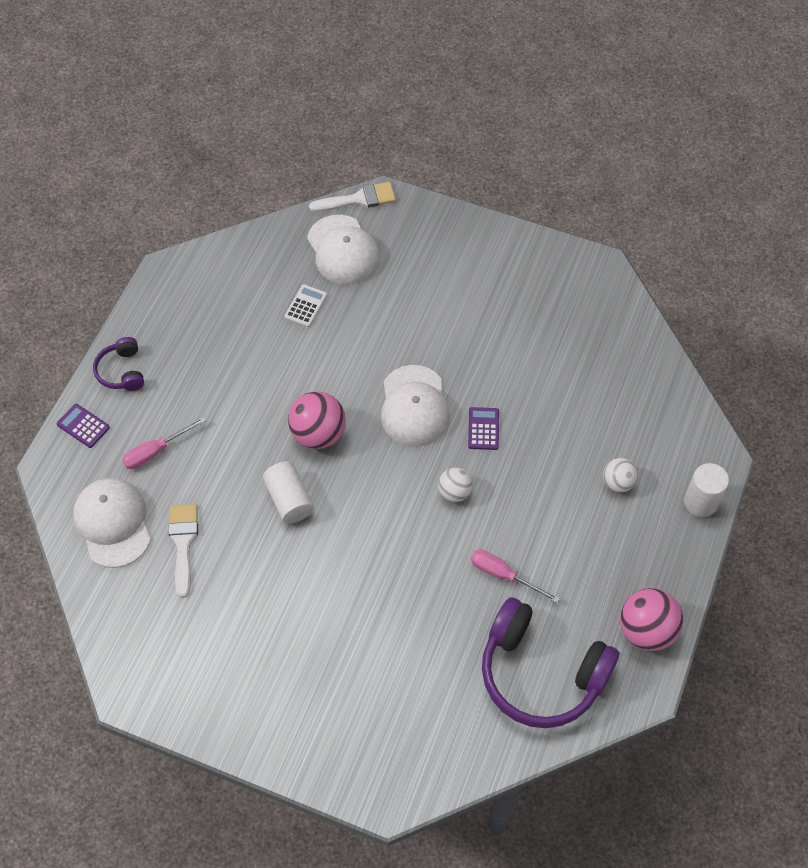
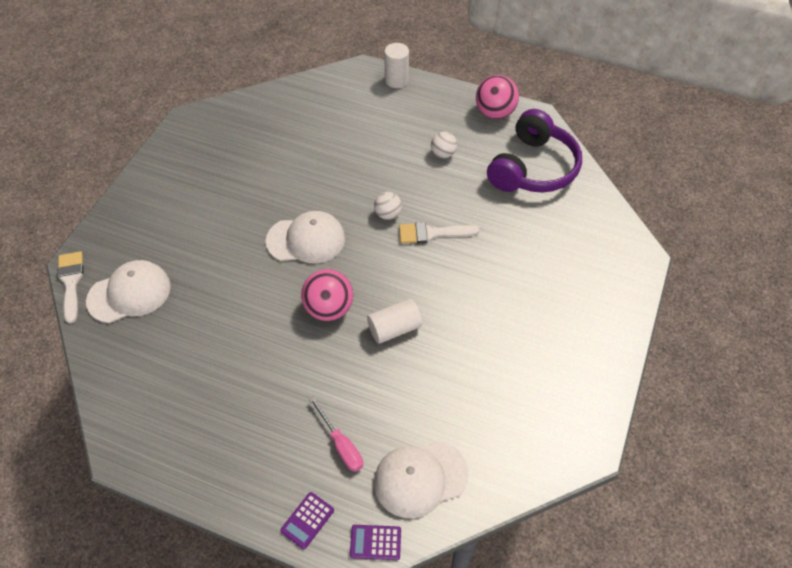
camera: 90 degrees left, 5 degrees down
(122, 371) = (243, 487): purple headphones -> none
(183, 543) = (439, 412): white brush -> white brush (432, 233)
(306, 306) = (189, 322): white calculator -> none
(483, 429) = (331, 195): purple calculator -> purple calculator (375, 542)
(503, 575) = (458, 186): pink screwdriver -> none
(617, 482) = (380, 120): white ball -> white ball (443, 154)

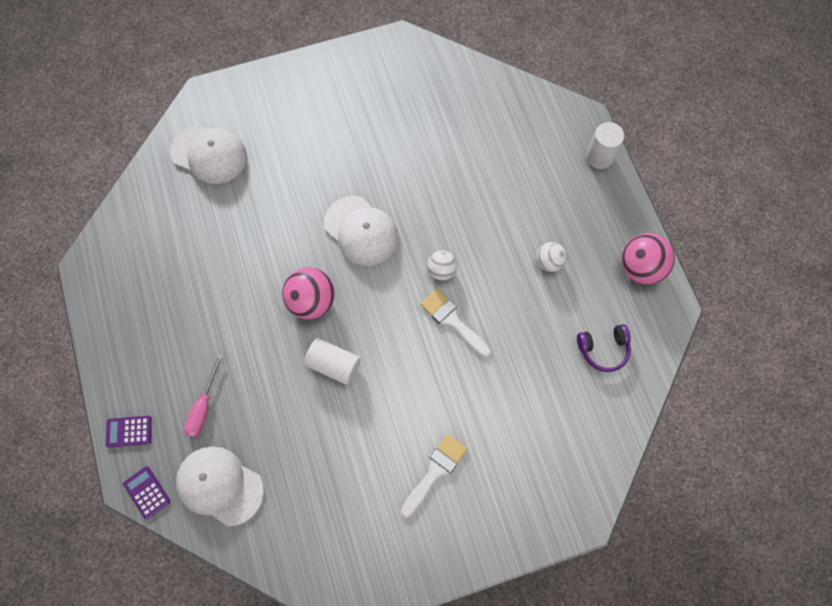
camera: 50 degrees right, 15 degrees up
(71, 282) = (187, 108): white brush -> white brush (435, 471)
(533, 168) = (603, 349): purple headphones -> purple headphones, size x0.48

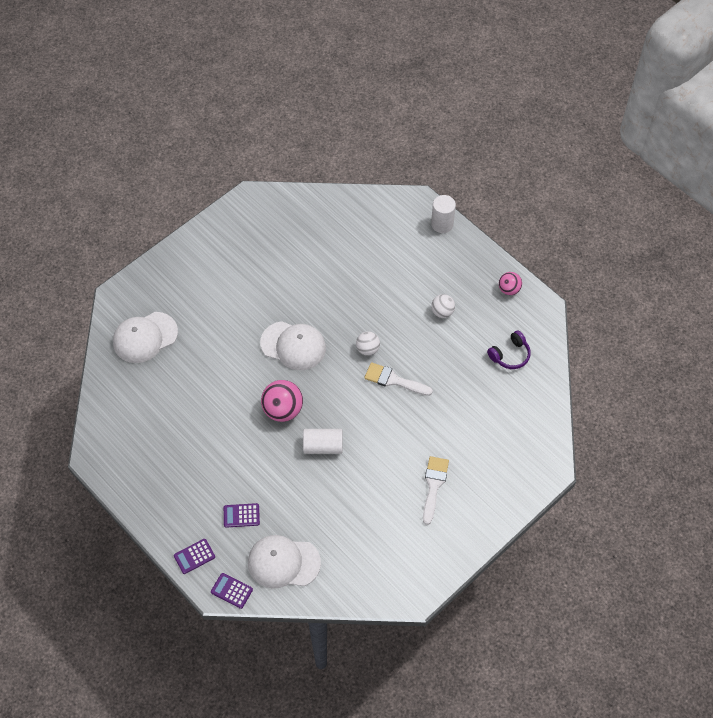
camera: 25 degrees left, 10 degrees down
(203, 406) = (241, 515): pink screwdriver -> purple calculator
(209, 154) = (145, 337): white cap -> white cap turned 150 degrees clockwise
(640, 268) = (509, 289): pink ball -> pink ball, size x0.59

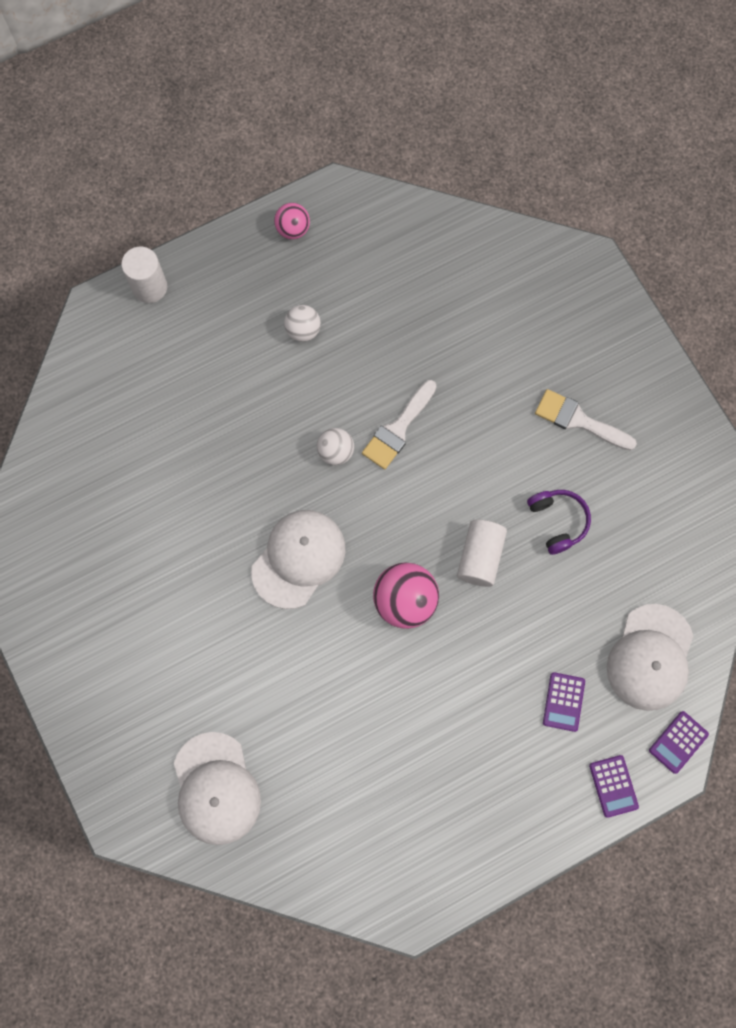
camera: 75 degrees left, 15 degrees up
(510, 355) = (401, 260): purple headphones -> purple headphones (557, 521)

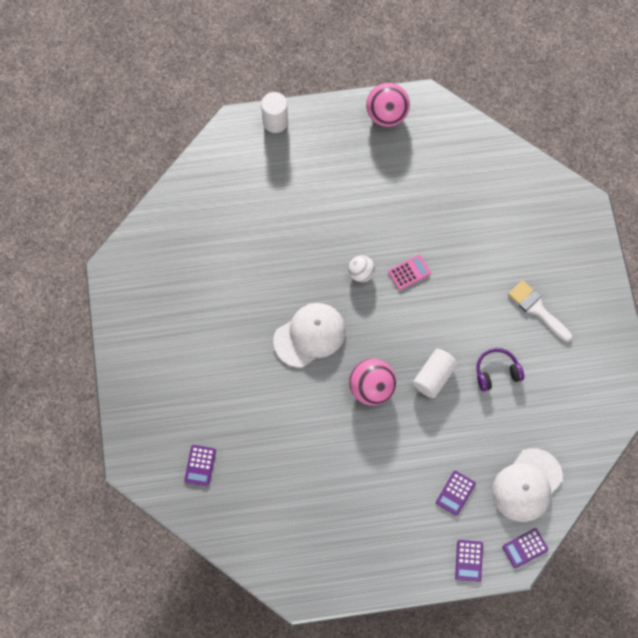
camera: 20 degrees right, 5 degrees down
(216, 788) = (200, 465): white cap -> purple calculator
(293, 229) = (386, 115): pink ball -> pink ball, size x1.68
(303, 330) = (368, 185): white ball -> none
(398, 429) = (409, 272): white brush -> pink calculator
(557, 521) = (496, 372): purple headphones -> purple headphones turned 105 degrees counterclockwise

